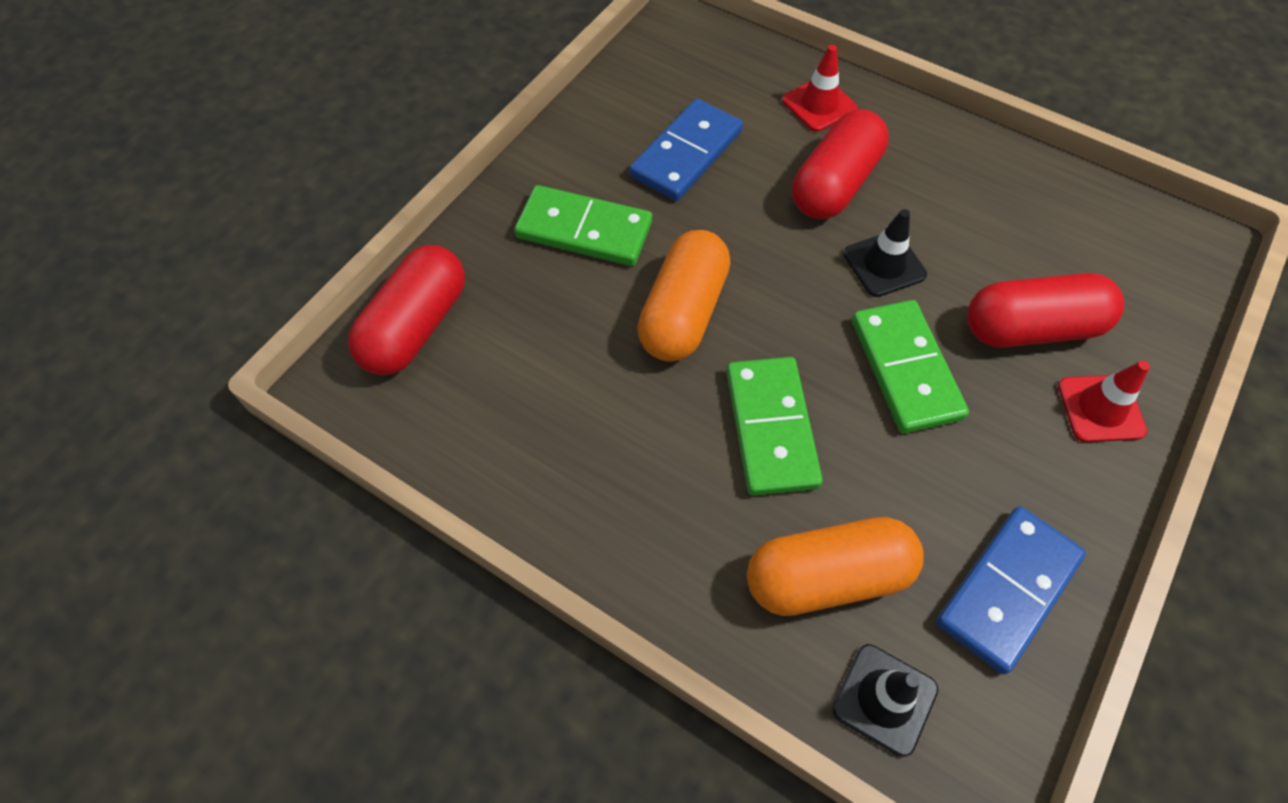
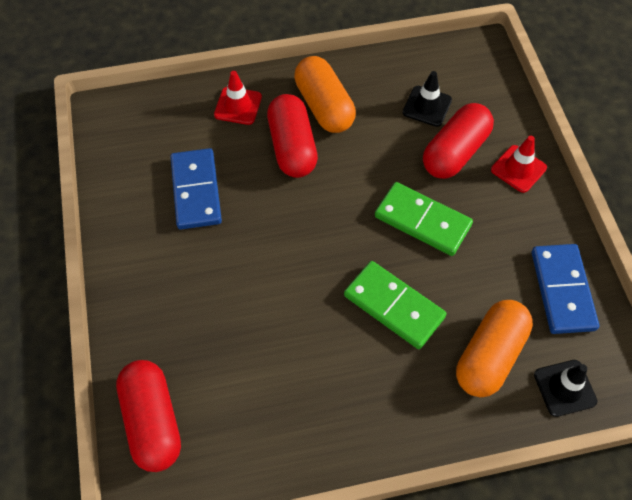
camera: 45 degrees left, 0 degrees up
(584, 230) = (187, 282): green domino -> none
(683, 312) = (290, 283): orange capsule -> orange capsule (324, 106)
(884, 264) = (359, 173): black traffic cone -> black traffic cone (427, 106)

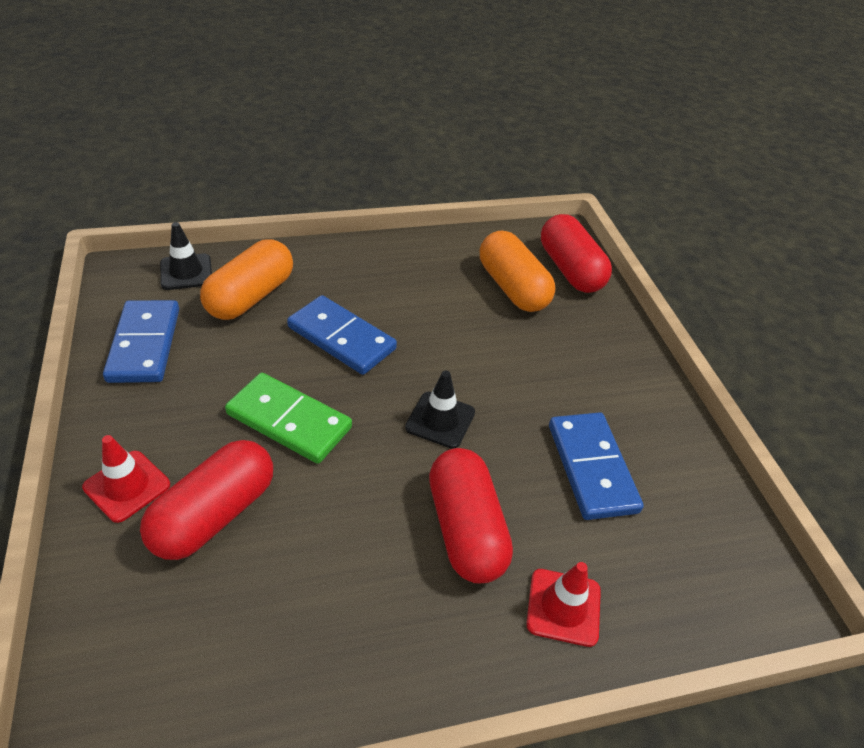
camera: 175 degrees right, 15 degrees down
(324, 106) = (416, 603): orange capsule -> orange capsule (512, 288)
(393, 306) = (341, 338): green domino -> blue domino
(427, 106) = (236, 601): black traffic cone -> black traffic cone (440, 420)

